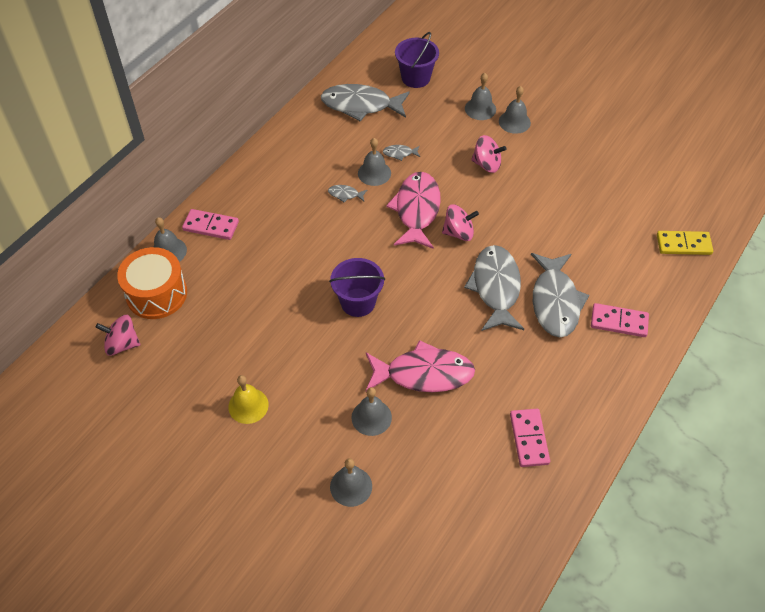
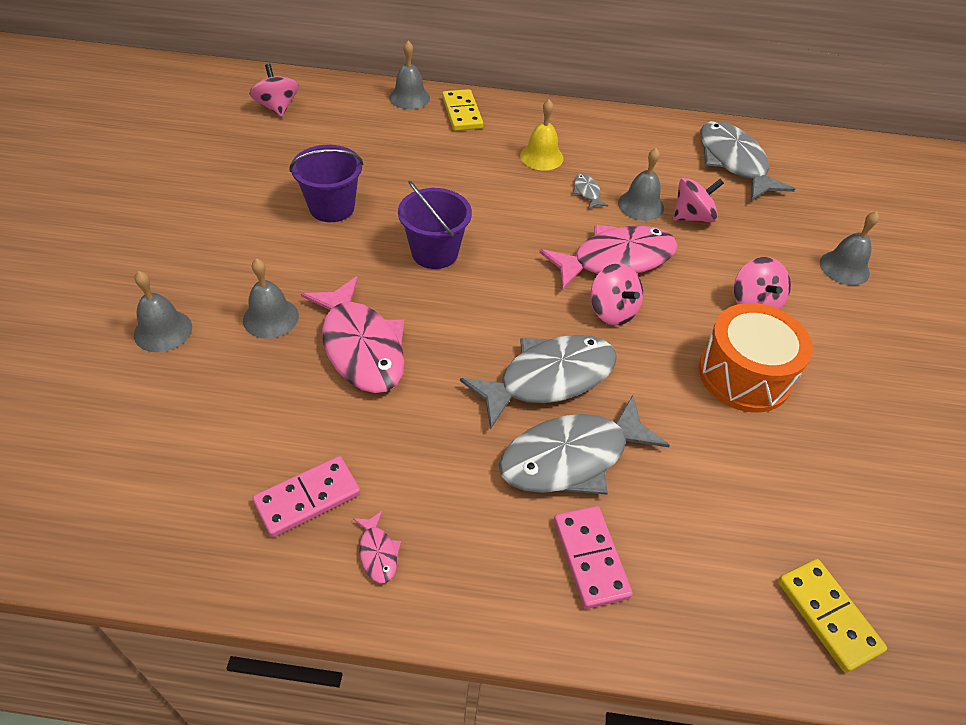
camera: 60 degrees right, 5 degrees down
(156, 294) = (351, 107): orange drum -> orange drum (744, 375)
(211, 226) = (462, 113): pink domino -> yellow domino
(248, 405) = (242, 213): yellow bell -> yellow bell (541, 157)
(399, 153) = (692, 217): grey fish -> pink spinning top
(415, 78) = (828, 193): purple bucket -> purple bucket (332, 207)
(514, 122) = (859, 310): grey bell -> none
(578, 415) = (378, 552): none -> pink fish

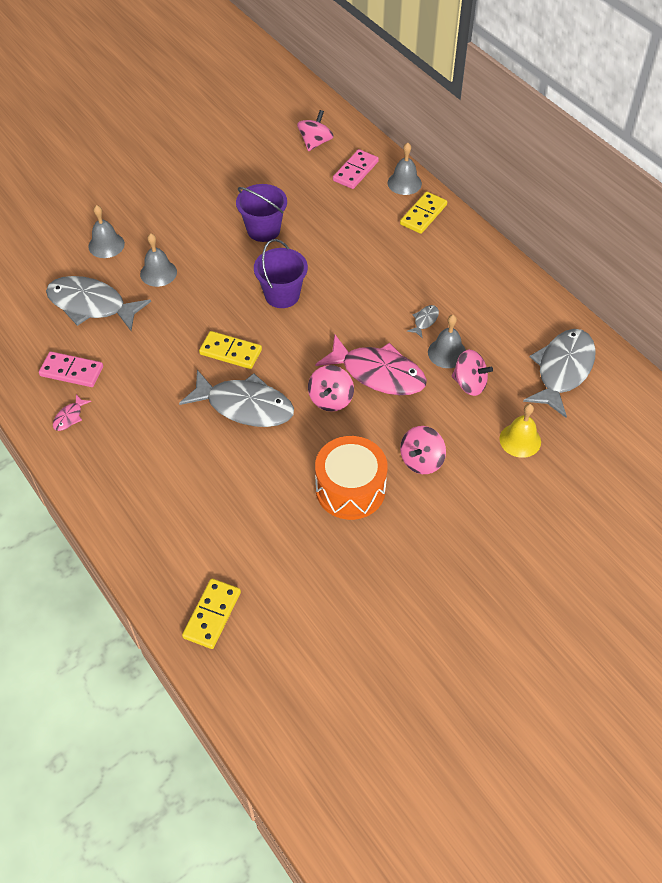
camera: 50 degrees right, 5 degrees up
(361, 346) = (179, 319): pink fish -> none
(460, 339) = (230, 352): none -> yellow domino
(541, 157) = (431, 278): yellow bell -> yellow bell (520, 440)
(572, 457) = (201, 450): grey fish -> grey fish (91, 305)
(591, 558) = (147, 497): pink domino -> pink domino (355, 171)
(844, 268) = (520, 488): grey bell -> none

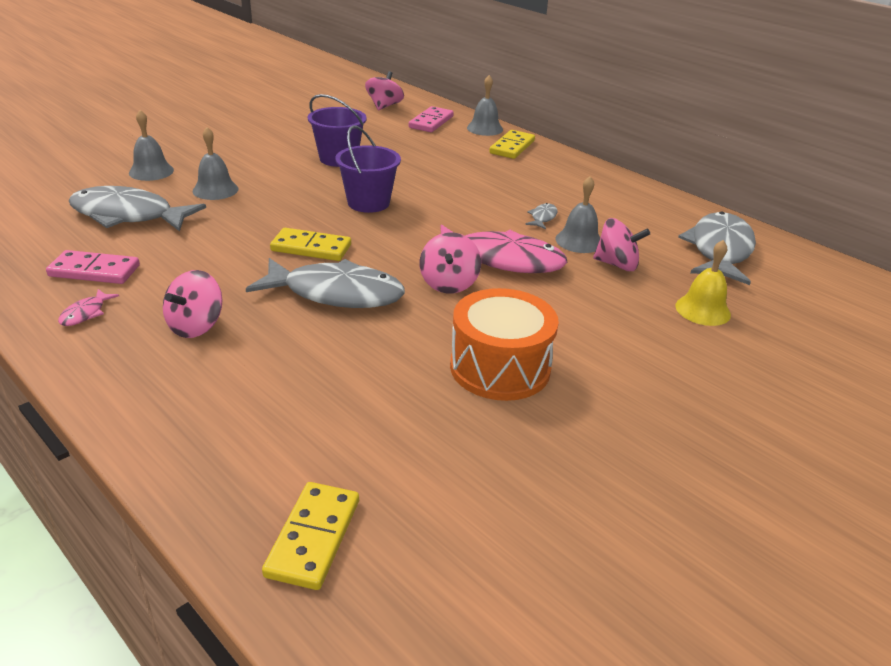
camera: 10 degrees left, 20 degrees down
(421, 460) = (586, 334): pink spinning top -> pink spinning top (196, 326)

